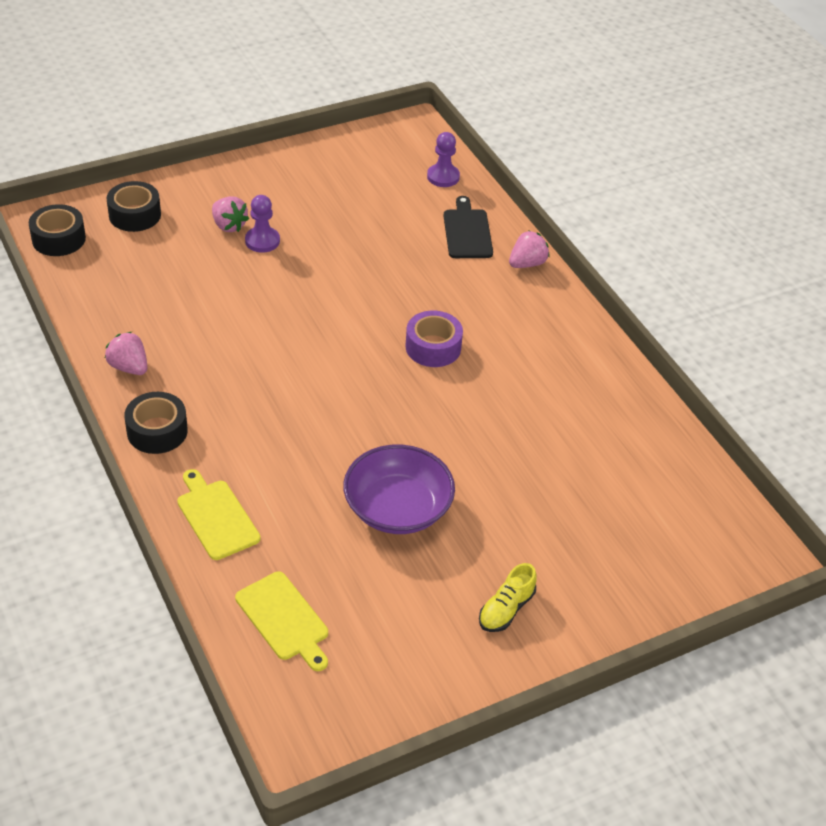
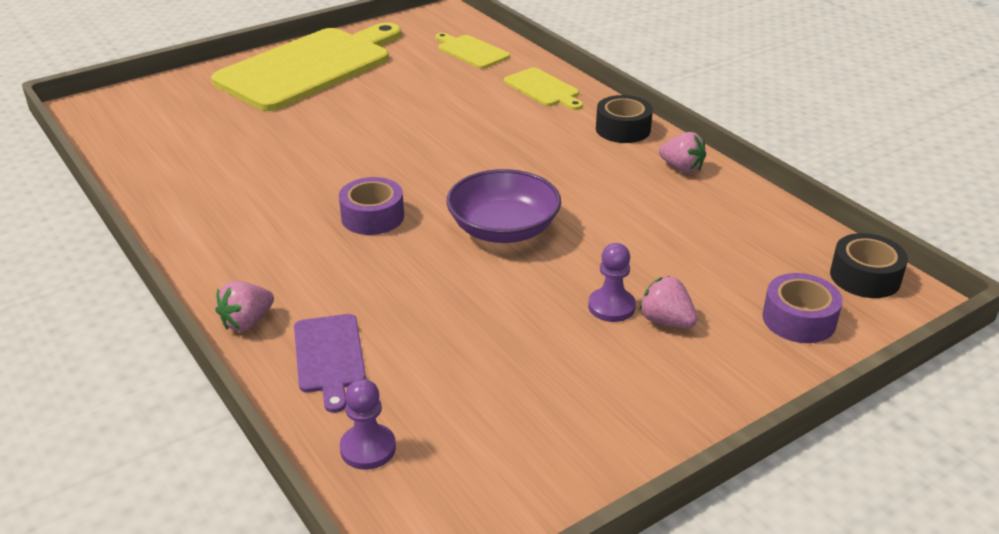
camera: 175 degrees right, 10 degrees down
(135, 215) = (799, 319): black tape -> purple tape
(397, 508) = (397, 105): purple bowl -> purple bowl (503, 229)
(467, 232) = (329, 357): black cutting board -> purple cutting board
(506, 609) = (309, 67): yellow shoe -> yellow cutting board

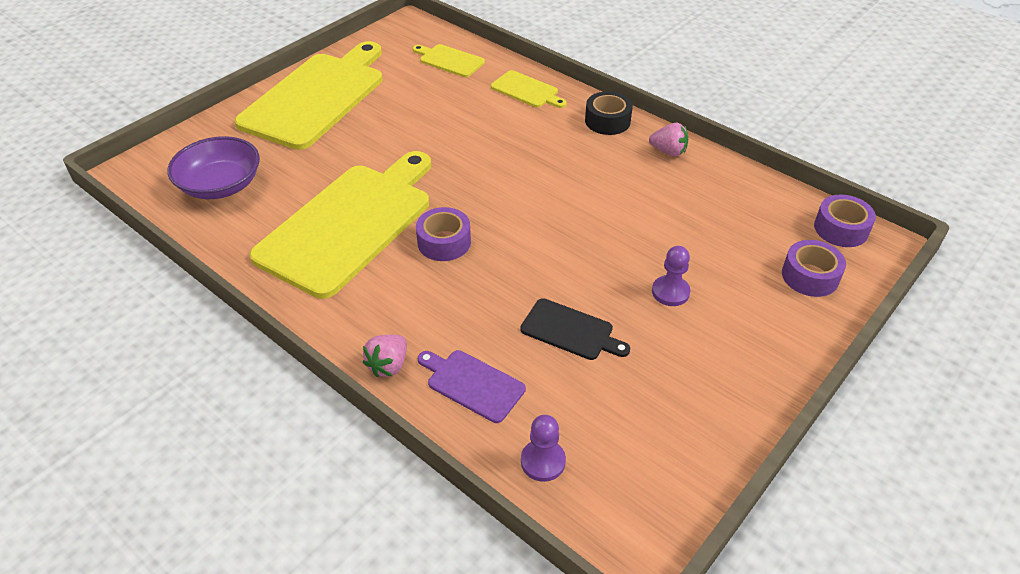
camera: 15 degrees left, 10 degrees up
(279, 185) = (349, 224): none -> yellow cutting board
(329, 357) = (472, 384): purple cutting board -> purple cutting board turned 150 degrees clockwise
(470, 325) = (570, 331): none -> black cutting board
(503, 229) = (556, 235): purple bowl -> purple bowl (221, 185)
(666, 321) = (716, 297): pink strawberry -> none
(865, 277) = (841, 229): black tape -> purple tape

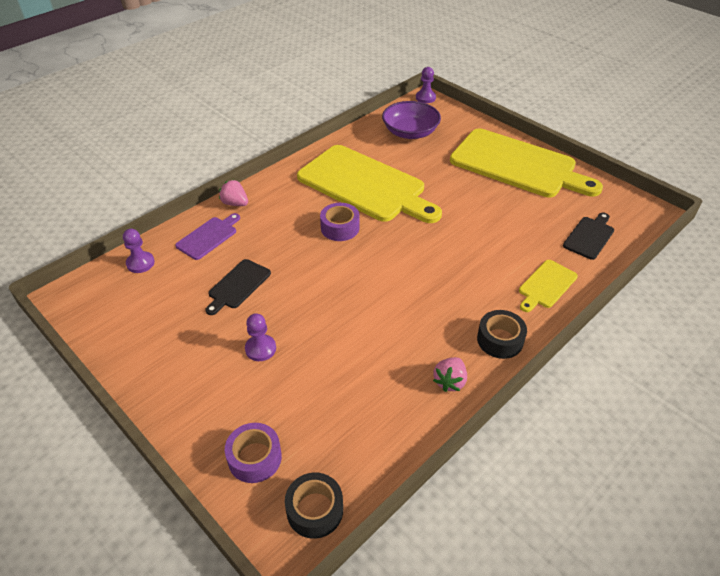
camera: 95 degrees right, 0 degrees up
(124, 172) = (425, 98): none -> purple pawn
(449, 60) = (589, 236): yellow cutting board -> black cutting board
(841, 229) = (315, 510): purple tape -> black tape

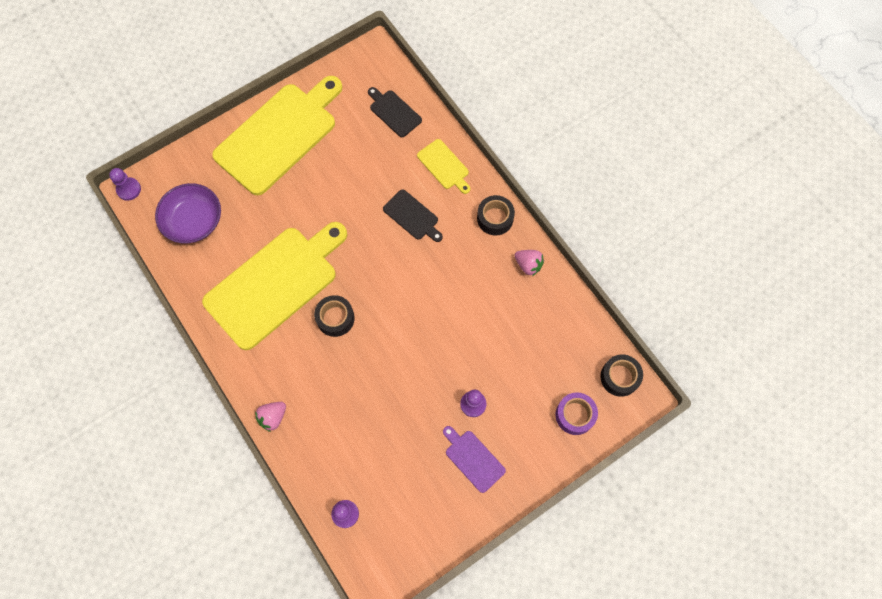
camera: 80 degrees left, 25 degrees up
(208, 237) = (320, 446): purple cutting board -> purple cutting board (473, 459)
(238, 285) = (395, 419): black cutting board -> black cutting board (412, 216)
(340, 228) = (335, 318): purple tape -> black tape

